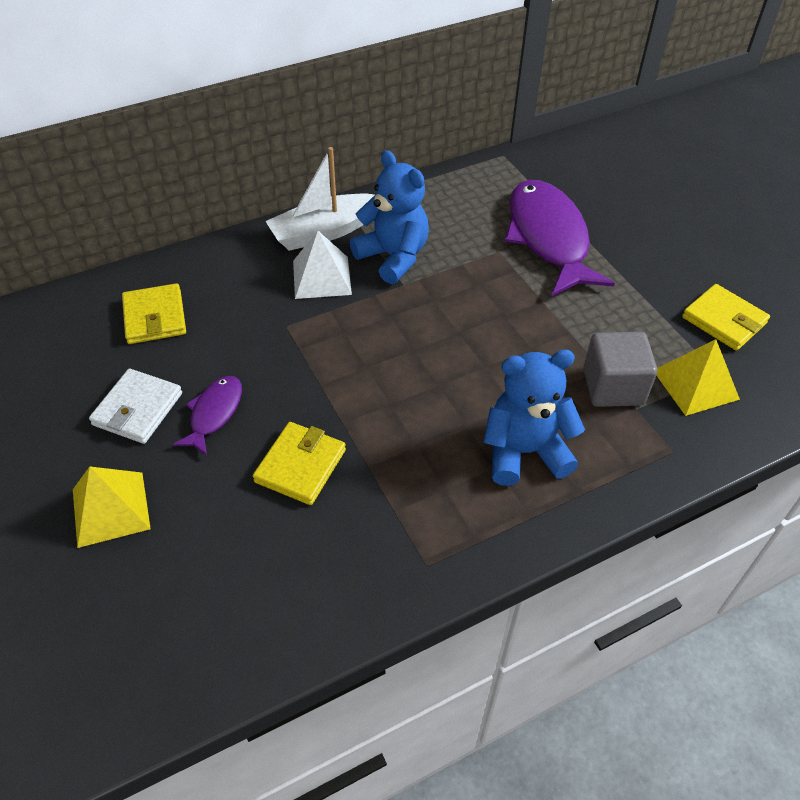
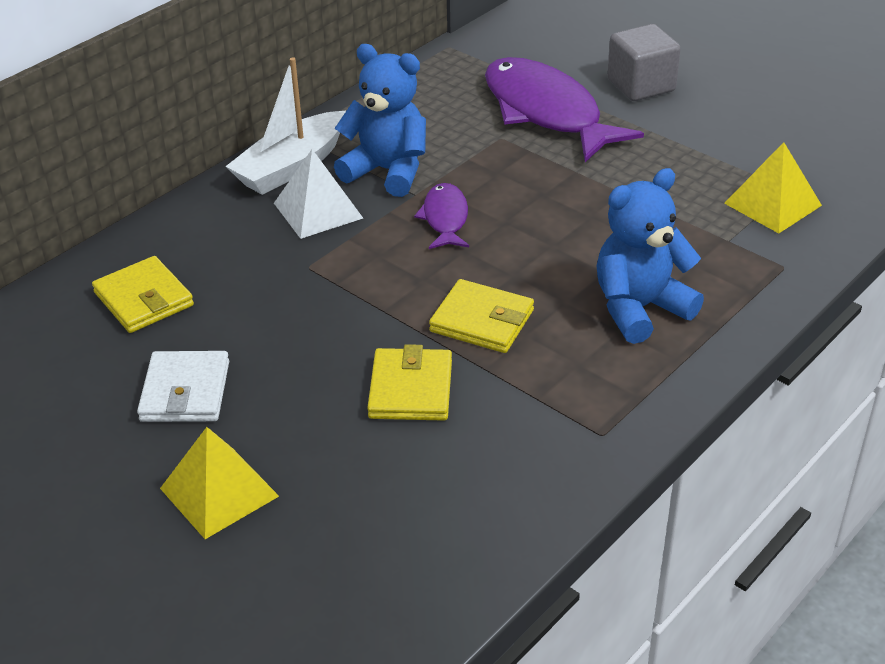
camera: 20 degrees left, 10 degrees down
(214, 413) = (280, 370): purple fish -> purple fish (445, 218)
(613, 387) = (694, 228): grey cube -> grey cube (641, 86)
(724, 320) = (767, 142): yellow wallet -> yellow wallet (482, 321)

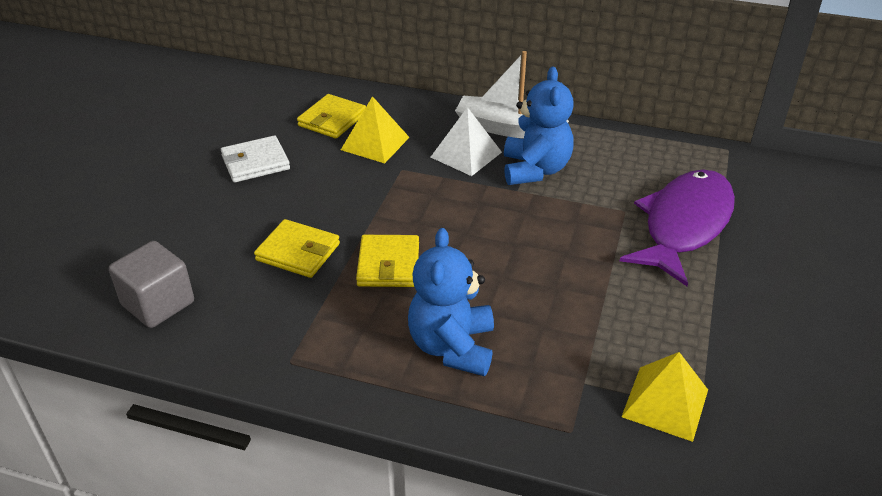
camera: 65 degrees right, 0 degrees up
(219, 492) = (173, 204): yellow pyramid -> yellow pyramid (375, 143)
(411, 389) = (298, 252): yellow wallet -> yellow wallet turned 45 degrees clockwise
(445, 218) = (498, 213): purple fish -> none
(640, 308) = (452, 347): blue teddy bear -> blue teddy bear turned 120 degrees counterclockwise
(641, 86) = (780, 269): grey cube -> grey cube (158, 304)

